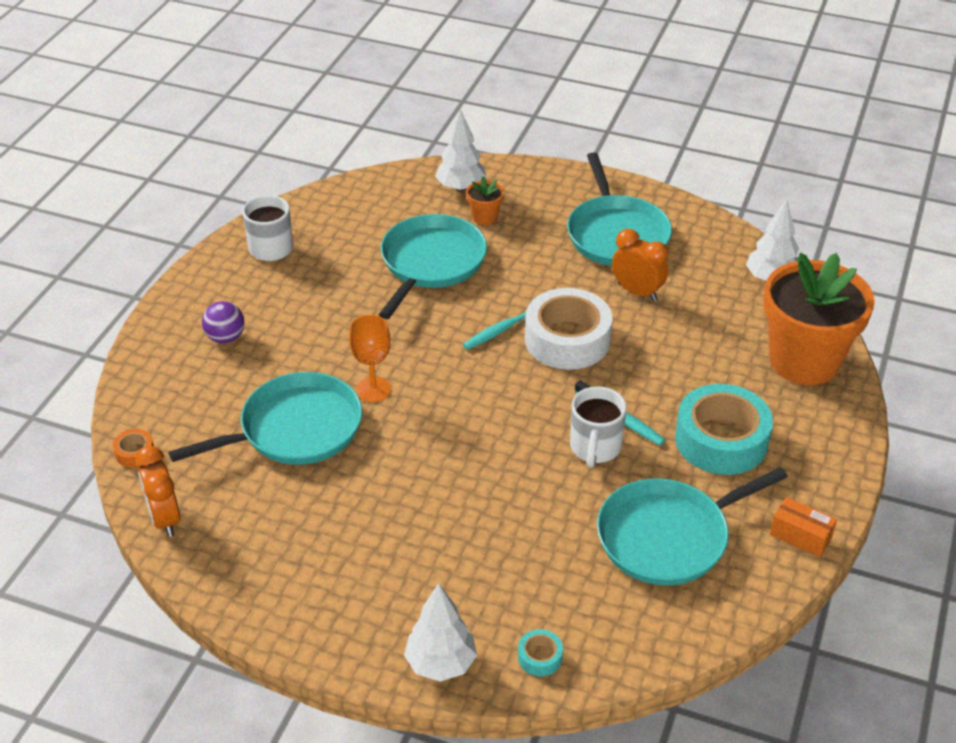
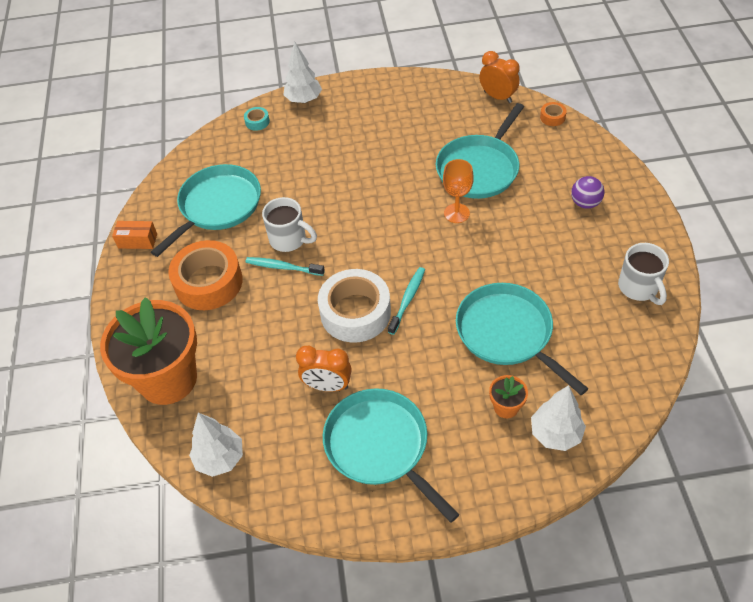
camera: 155 degrees right, 10 degrees up
(431, 263) = (507, 333): turquoise pan -> turquoise pan turned 150 degrees clockwise
(595, 448) = (289, 239): white mug -> white mug turned 135 degrees clockwise
(721, 440) = (208, 282): turquoise tape -> orange tape

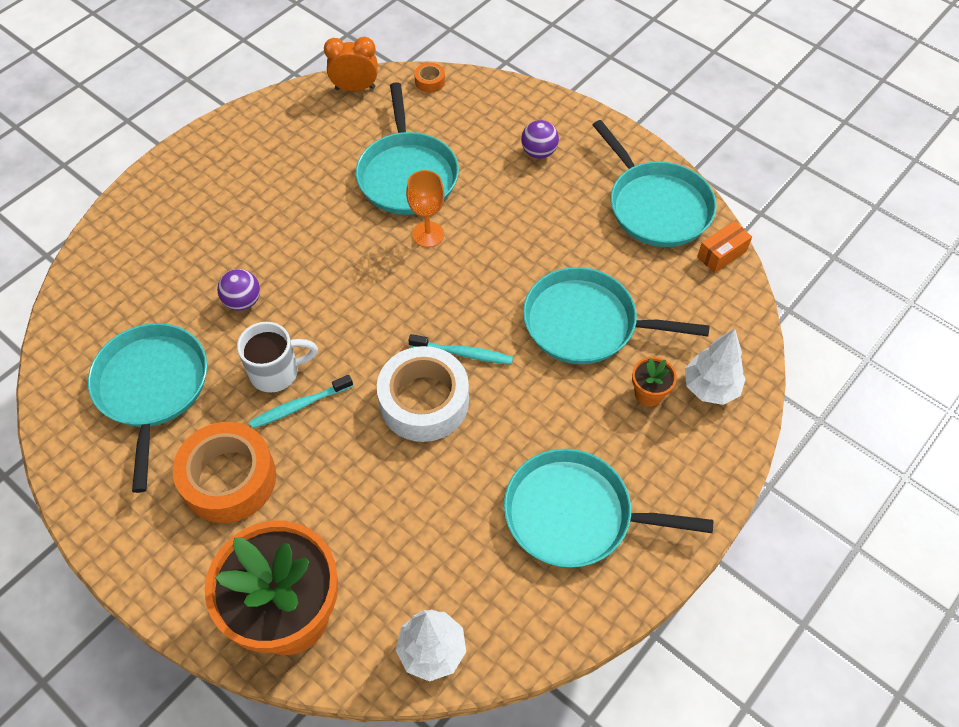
camera: 45 degrees left, 5 degrees up
(137, 241) = (89, 491): orange box -> orange box (721, 254)
(257, 122) = (103, 262): turquoise tape -> none
(304, 100) = (136, 205): white tree -> none
(309, 188) = (243, 301): none -> purple ball
(327, 386) = (468, 495): orange clock -> none
(407, 300) = (463, 353): turquoise toothbrush -> turquoise toothbrush turned 120 degrees clockwise
(639, 288) = (656, 206): white mug -> turquoise pan

